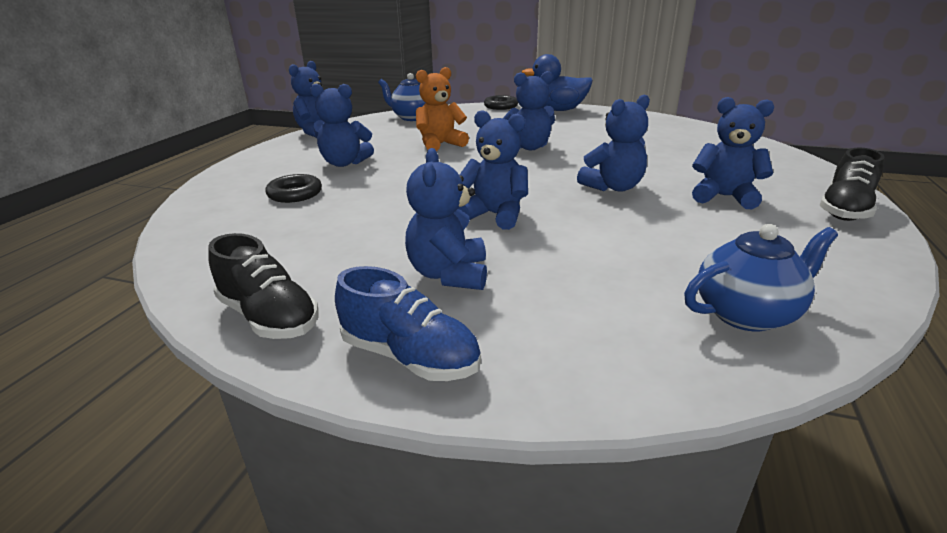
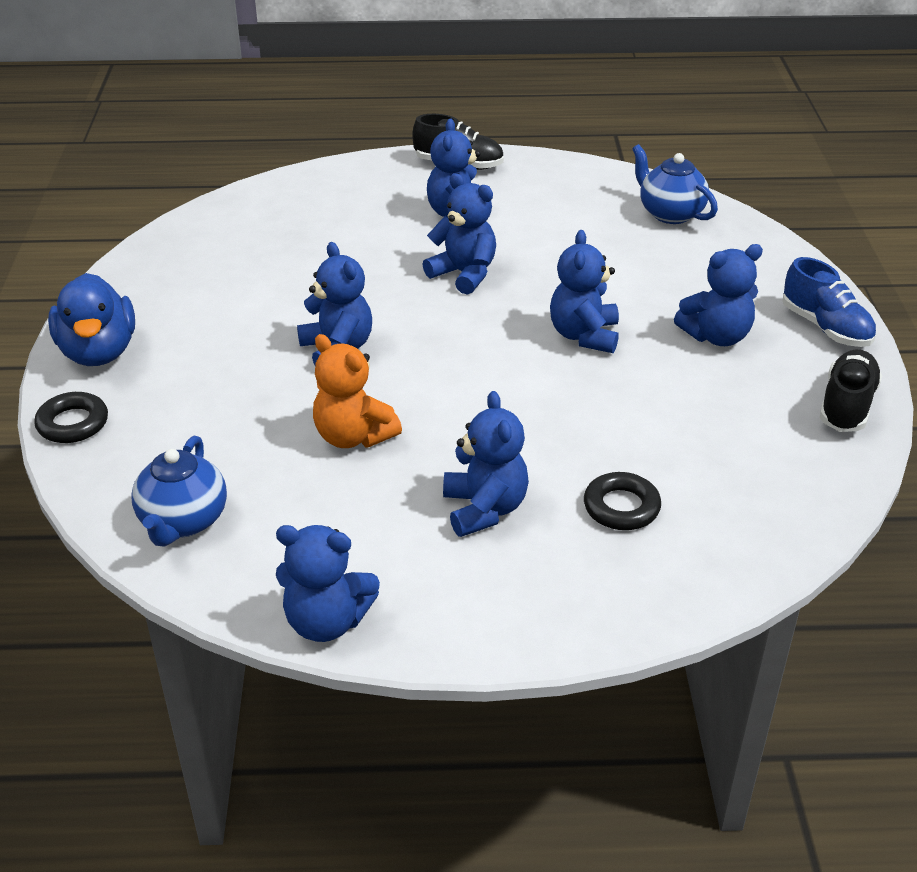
camera: 110 degrees left, 10 degrees up
(410, 356) = (825, 327): blue shoe -> blue shoe turned 135 degrees clockwise

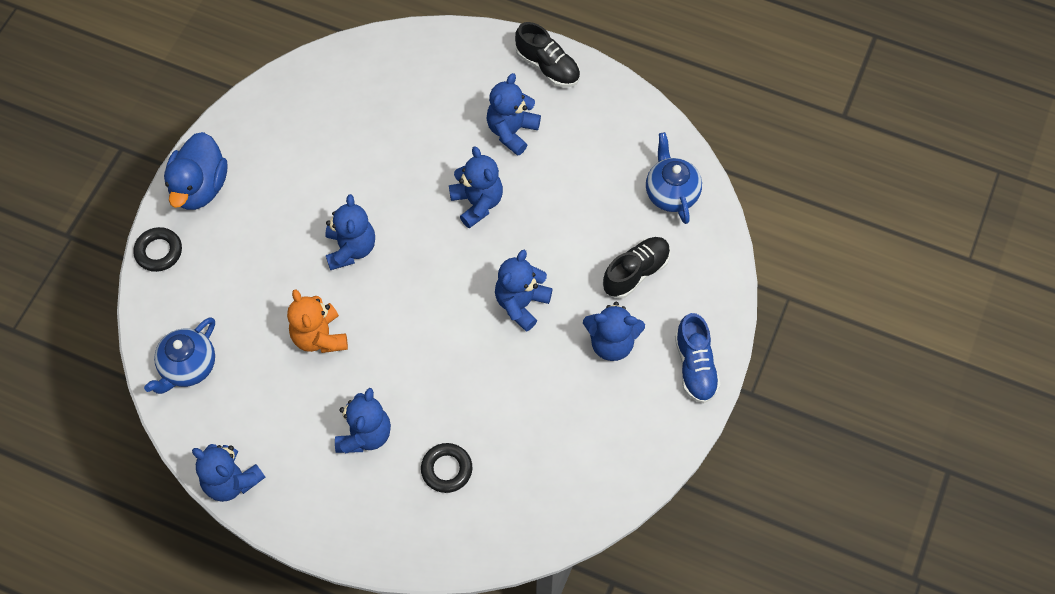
camera: 25 degrees right, 25 degrees up
(846, 406) = (651, 447): black shoe -> black shoe (636, 272)

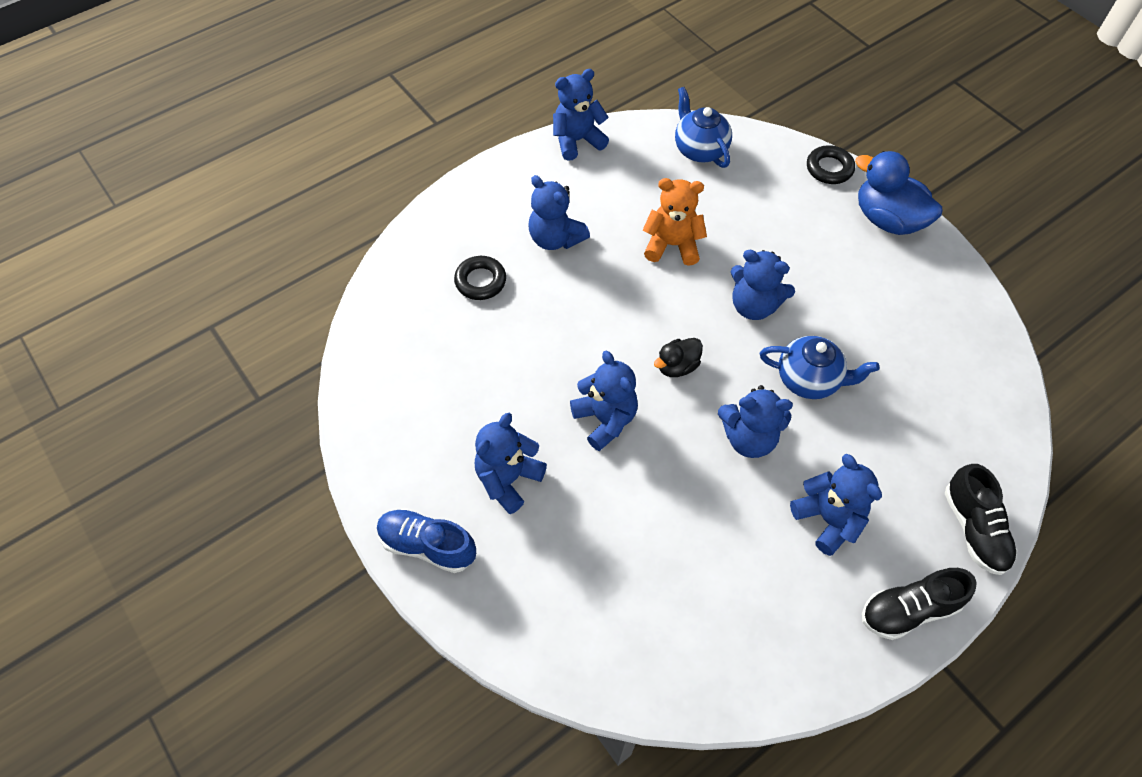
camera: 120 degrees right, 5 degrees down
(443, 277) = (677, 366): none -> black duck
(636, 272) = (573, 550): black shoe -> black shoe (974, 529)
(671, 193) = (652, 652): blue teapot -> blue teapot (809, 380)

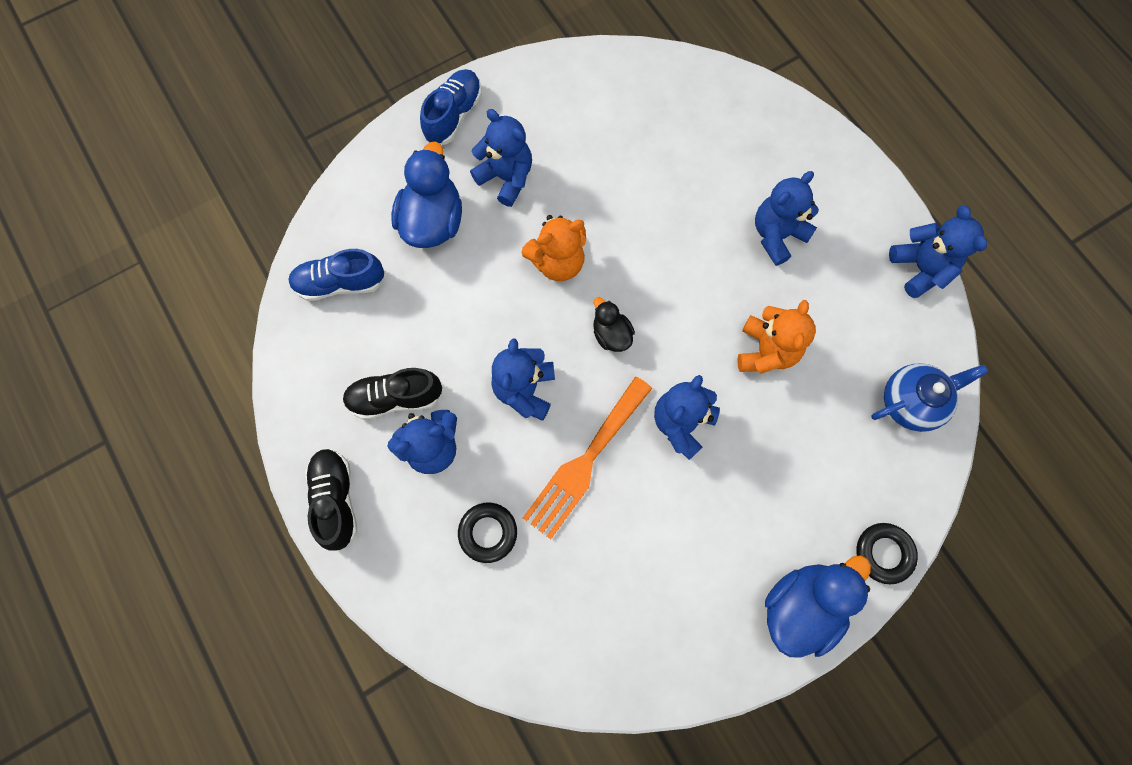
camera: 95 degrees right, 15 degrees up
(480, 281) = (723, 163): black ring -> black ring (488, 532)
(569, 552) = (433, 221): none -> blue duck
(605, 420) = (557, 262): blue teddy bear -> orange teddy bear
(660, 647) = (340, 283): none -> blue shoe
(809, 380) = (585, 462): blue teapot -> orange fork
(974, 529) = (403, 587): black shoe -> black shoe (395, 397)

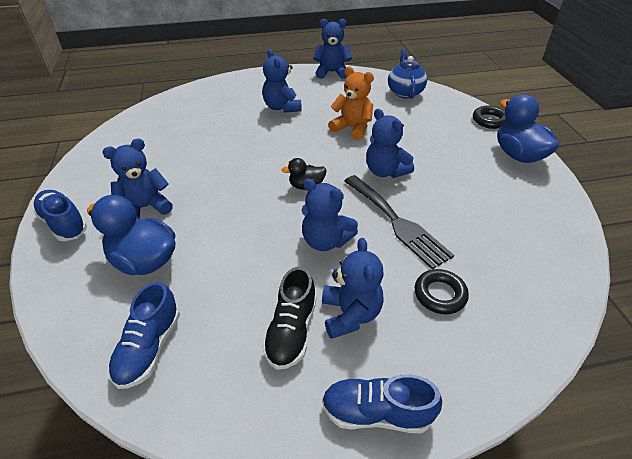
camera: 70 degrees left, 30 degrees down
(336, 499) = (376, 413): black shoe -> blue shoe
(557, 262) = (234, 198): orange teddy bear -> none
(585, 462) = (397, 222): orange fork -> black fork

